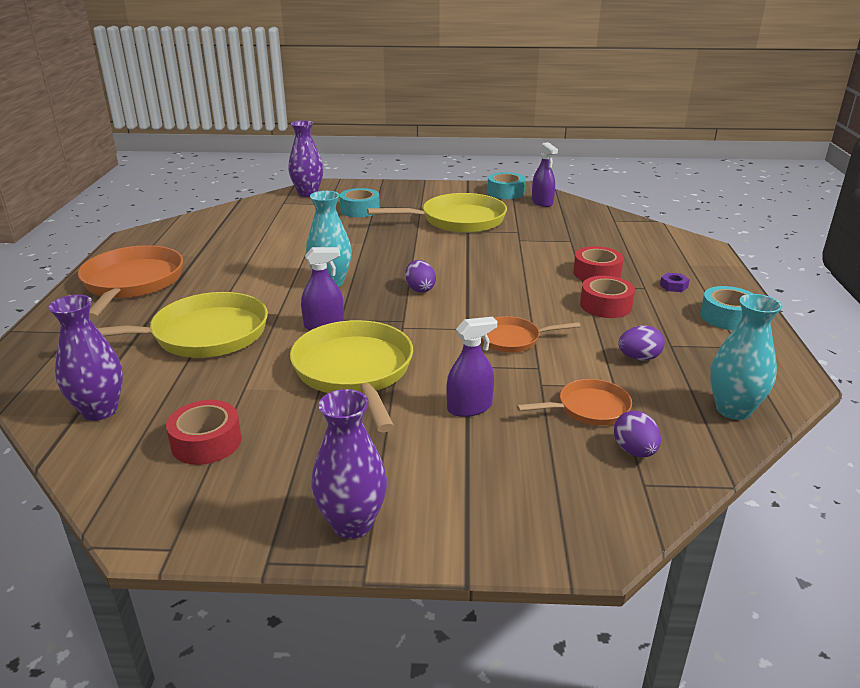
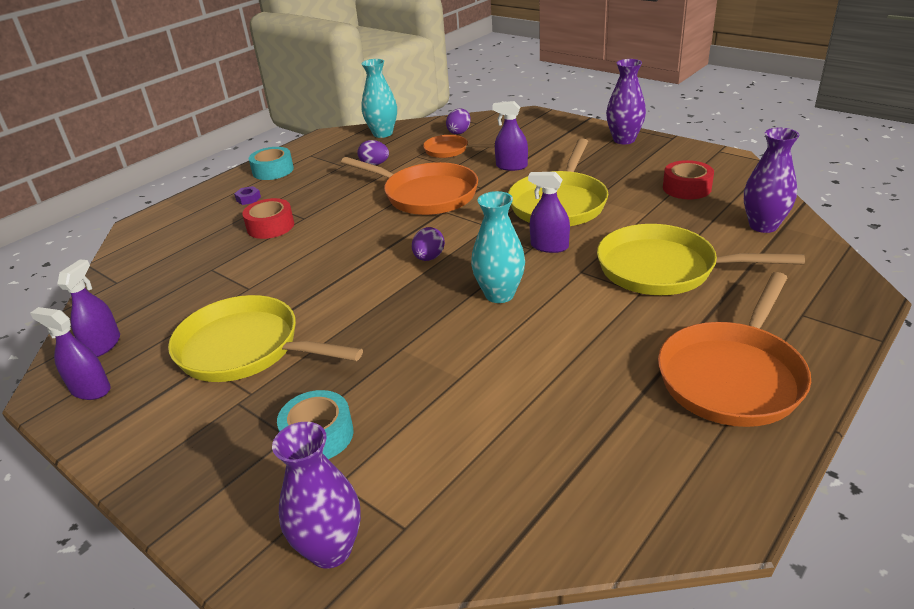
camera: 140 degrees left, 5 degrees up
(505, 192) = (90, 389): turquoise tape -> purple spray bottle
(513, 339) = (425, 195): orange pan -> orange pan, size x1.87
(605, 305) = (323, 199): red tape -> none

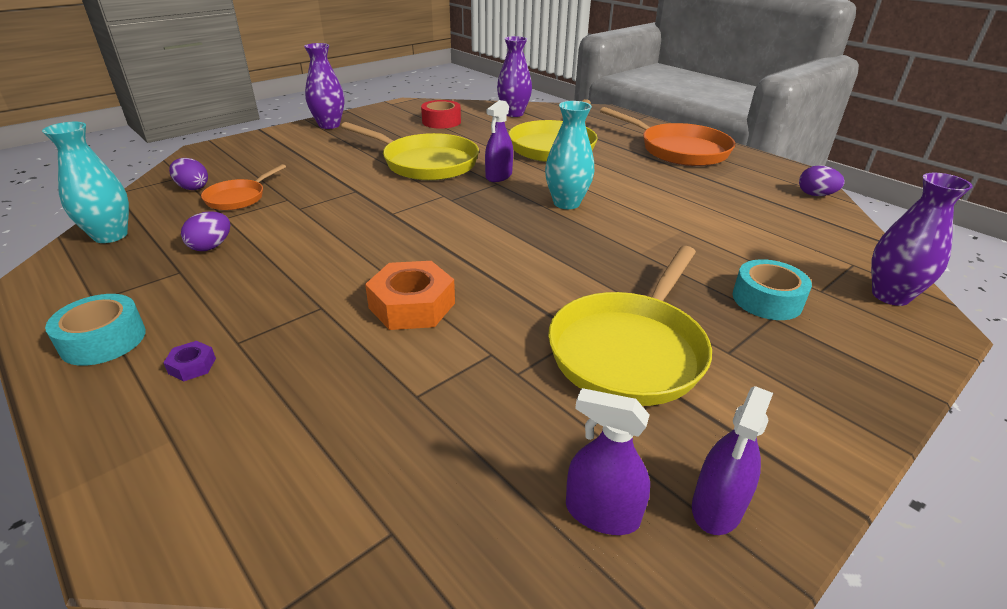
camera: 85 degrees left, 0 degrees up
(270, 226) = (320, 338): red tape -> none
(306, 248) = (412, 305): none -> orange nut
(425, 195) = (342, 220): orange pan -> none
(429, 258) = (486, 228): purple egg -> purple egg (815, 195)
(511, 166) = (325, 172): purple spray bottle -> none

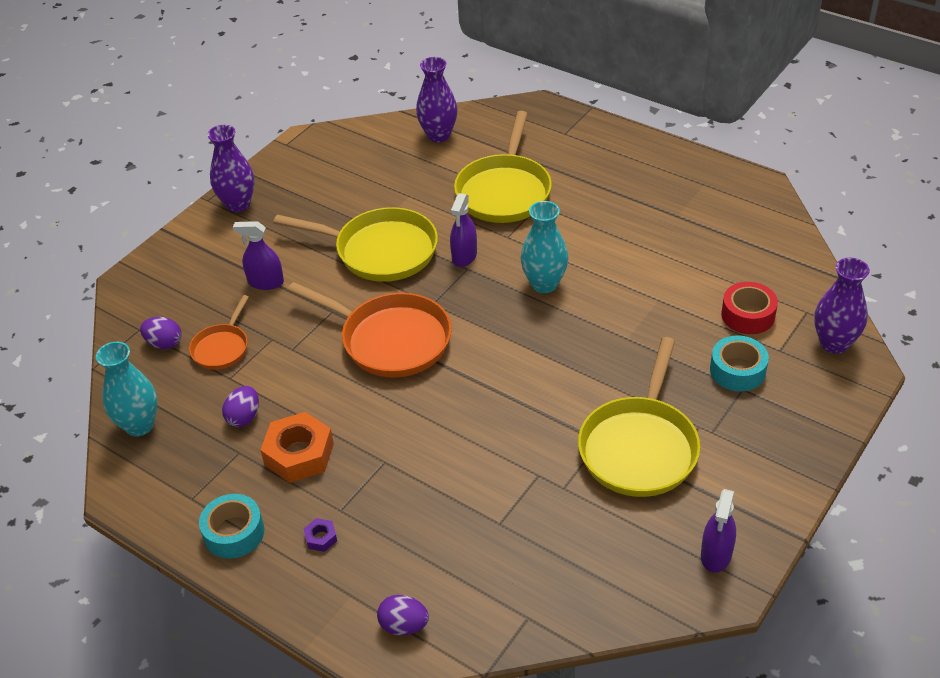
camera: 10 degrees left, 10 degrees up
(412, 305) = (457, 442): orange nut -> orange nut (299, 454)
(441, 121) = (362, 169): red tape -> red tape (748, 315)
(602, 513) = (648, 575): purple spray bottle -> purple spray bottle (265, 282)
(678, 150) = (636, 169): orange pan -> orange pan (390, 339)
(815, 195) = (776, 219): purple egg -> purple egg (404, 625)

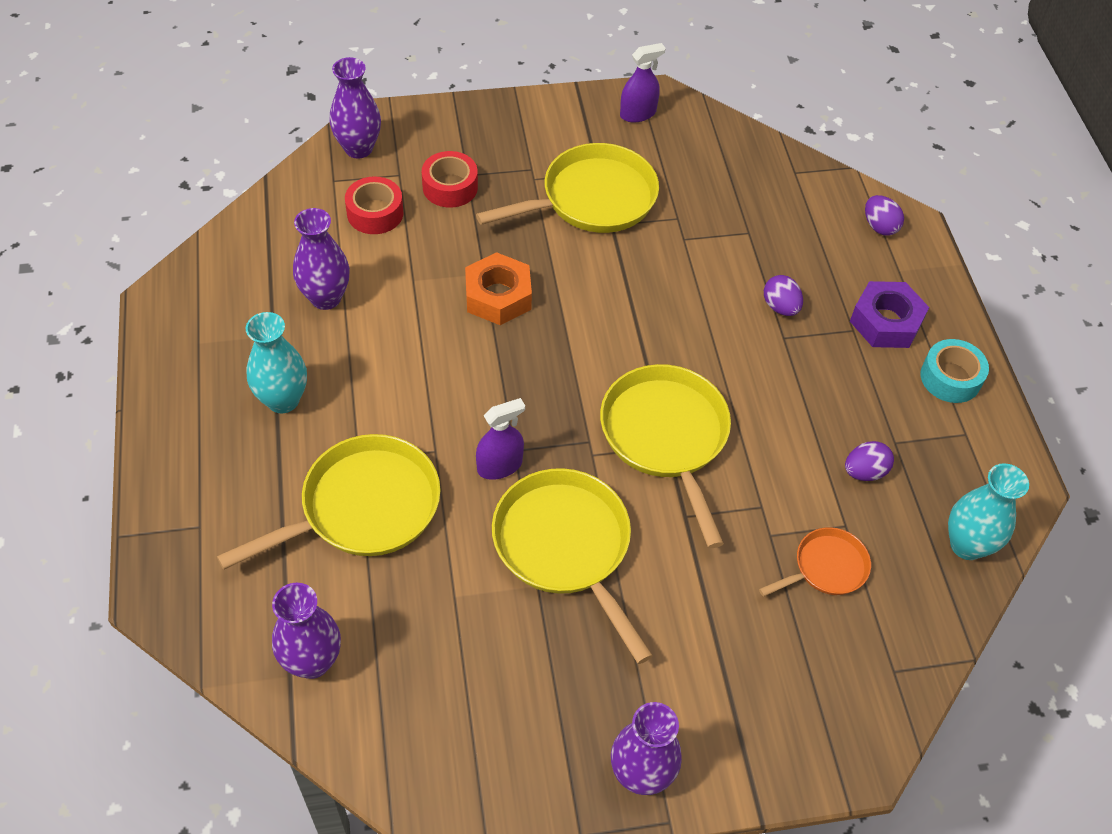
camera: 140 degrees left, 10 degrees up
(164, 343) = (879, 626): purple egg -> purple egg (780, 307)
(265, 282) = (715, 614): purple spray bottle -> none
(299, 454) = (845, 398): orange nut -> orange nut (498, 296)
(321, 538) = (886, 322): purple nut -> purple nut, size x2.23
(390, 339) = (666, 438): orange pan -> yellow pan
(544, 284) = (475, 373): turquoise vase -> turquoise vase (283, 400)
(685, 252) = (326, 298): none -> purple vase
(737, 371) = (450, 187): turquoise tape -> red tape

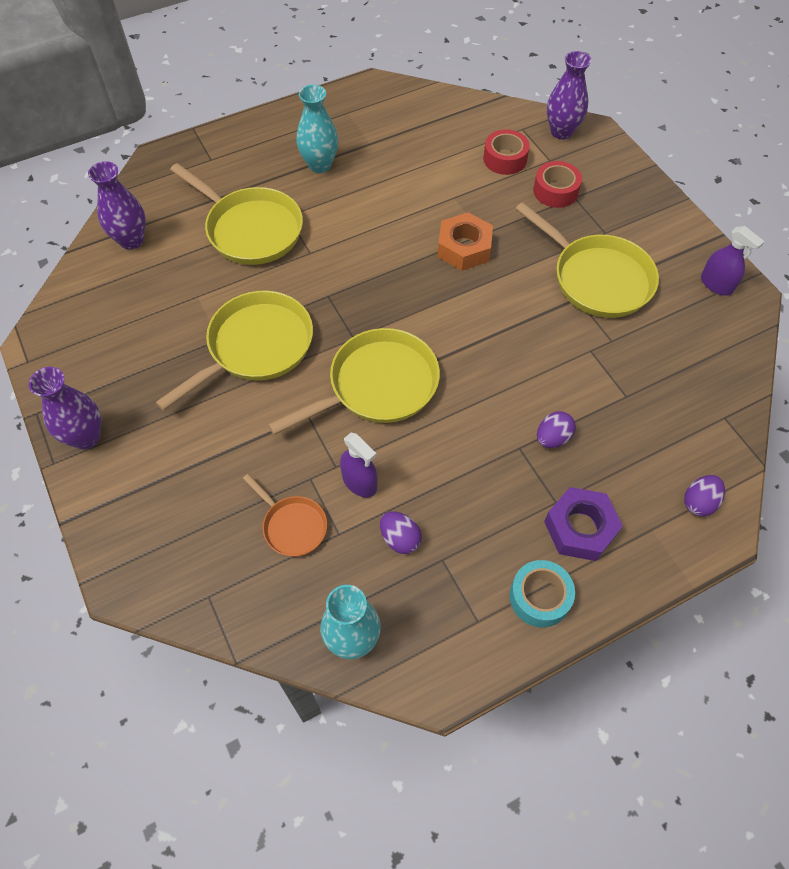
camera: 75 degrees right, 5 degrees up
(326, 298) = (414, 158): purple vase -> none
(499, 466) = (311, 291): purple spray bottle -> purple spray bottle (359, 482)

